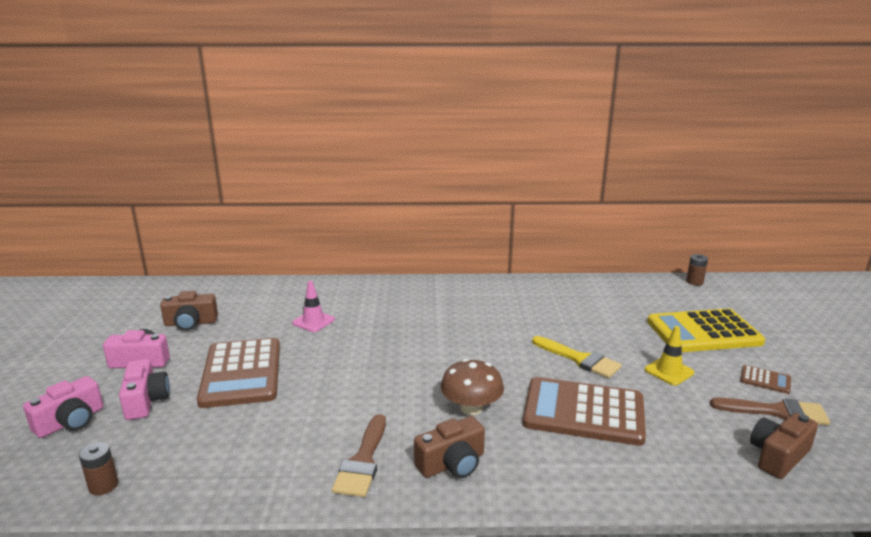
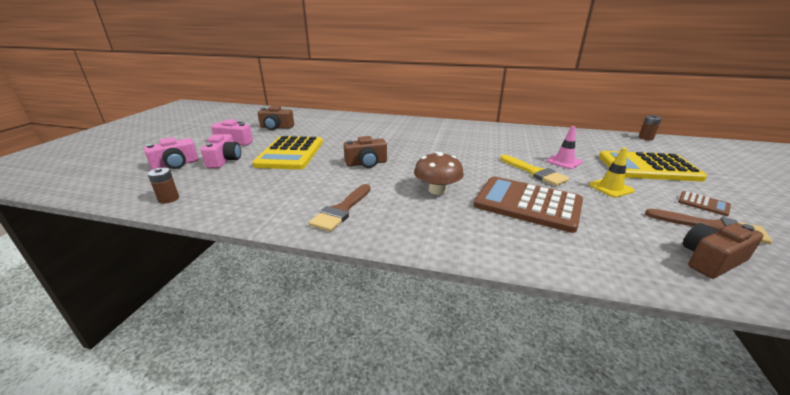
camera: 15 degrees right, 5 degrees up
(241, 373) = (290, 153): brown calculator -> yellow calculator
(313, 321) = (351, 133): pink traffic cone -> pink traffic cone (564, 162)
(452, 464) = (407, 221): brown camera -> brown camera (366, 163)

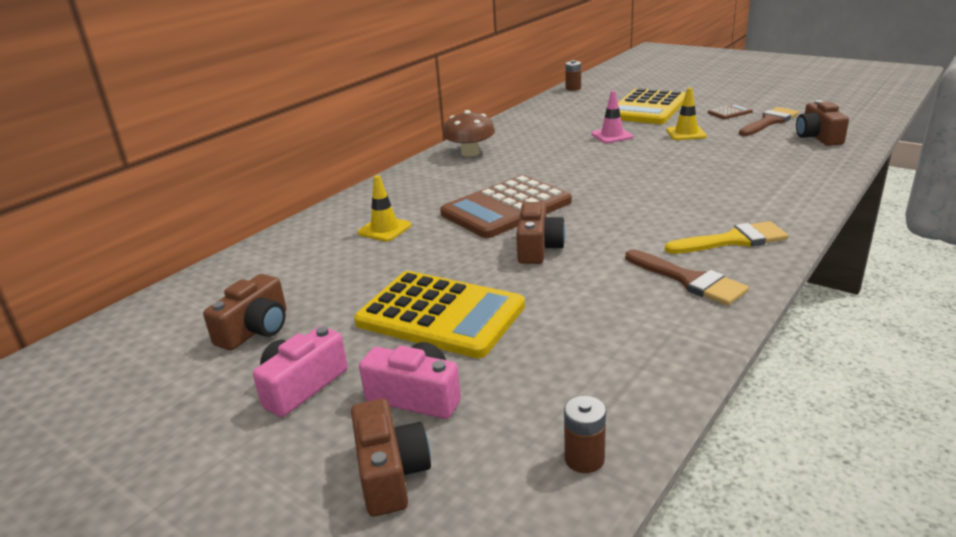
camera: 65 degrees left, 0 degrees up
(175, 165) = (391, 473): pink camera -> brown camera
(370, 129) = (384, 229): none -> yellow traffic cone
(437, 190) = (655, 212): brown mushroom -> brown mushroom (470, 153)
(527, 204) = (708, 174): brown calculator -> brown calculator (506, 208)
(535, 172) = (632, 154): yellow brush -> yellow brush (733, 240)

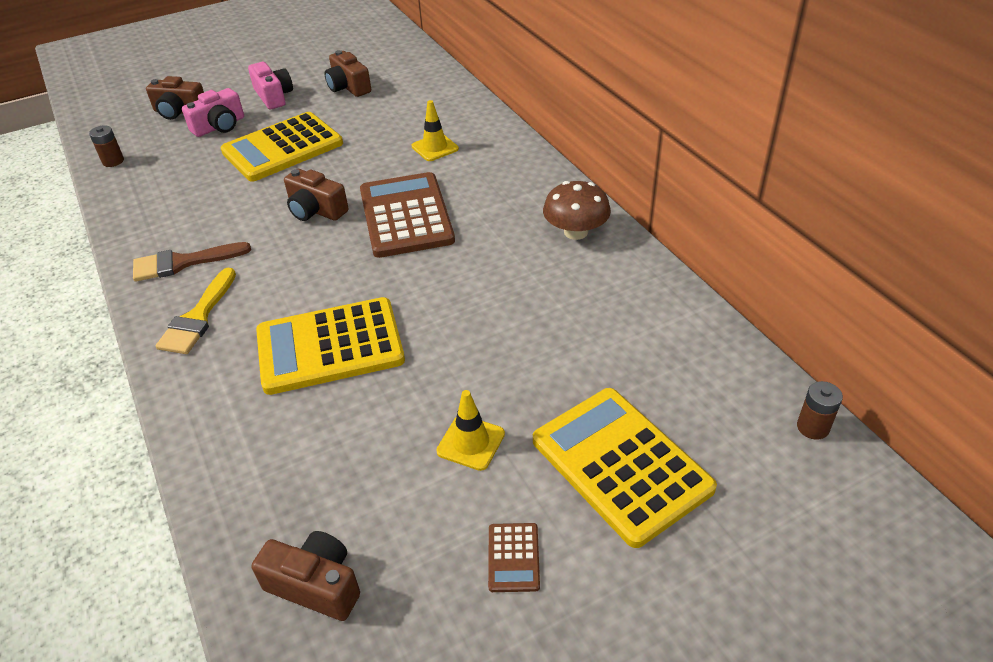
camera: 115 degrees right, 15 degrees up
(612, 136) = (529, 365): pink traffic cone -> none
(680, 185) = (330, 346): none -> yellow calculator
(769, 122) = (427, 577): brown brush -> none

